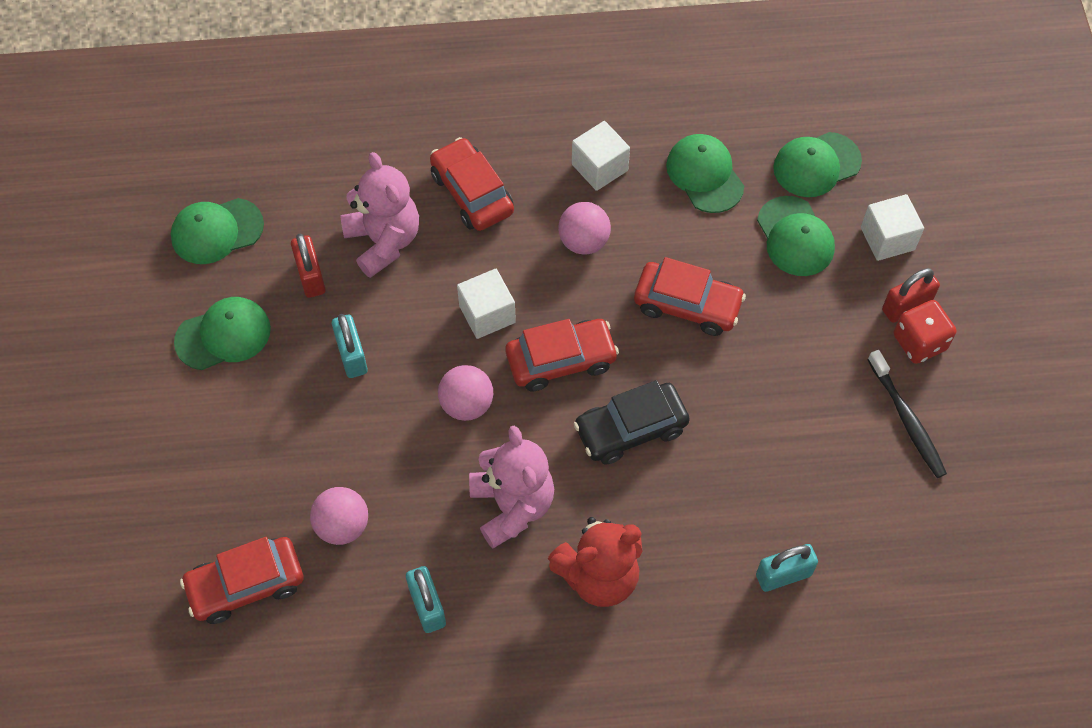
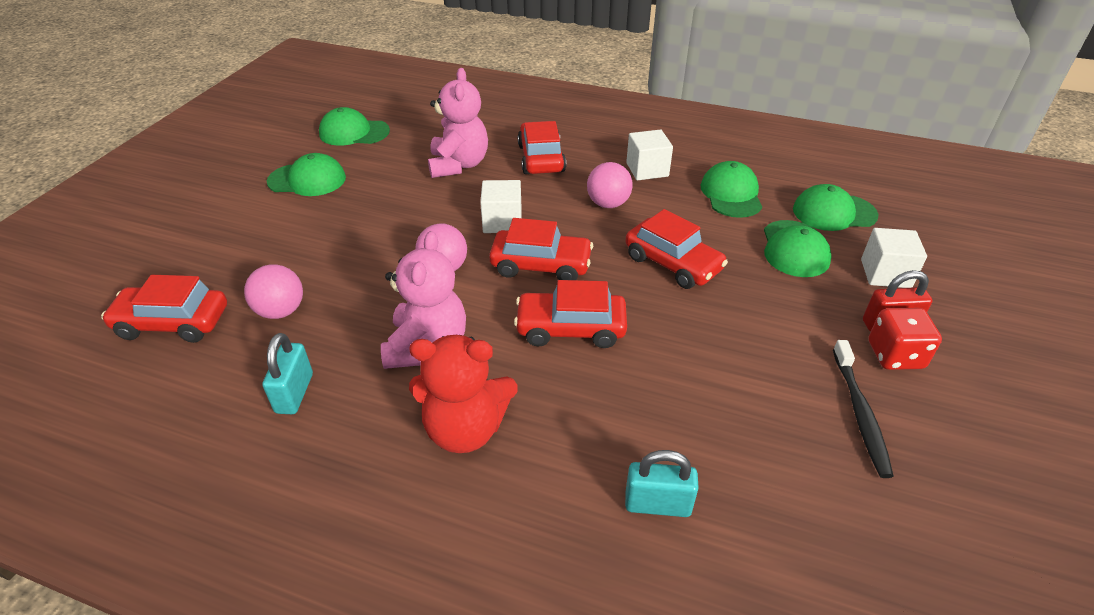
camera: 25 degrees right, 20 degrees down
(311, 277) = (393, 168): red padlock -> none
(352, 356) = (383, 215): turquoise padlock -> none
(631, 429) = (570, 328): black car -> red car

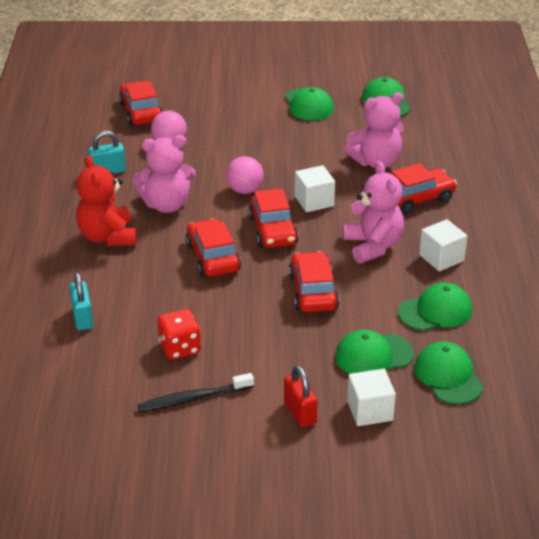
camera: 70 degrees right, 5 degrees down
(608, 204) = (373, 246): pink ball -> pink teddy bear
(673, 263) = (313, 292): red car -> red car turned 150 degrees clockwise
(895, 355) = (264, 416): red dice -> red dice (179, 348)

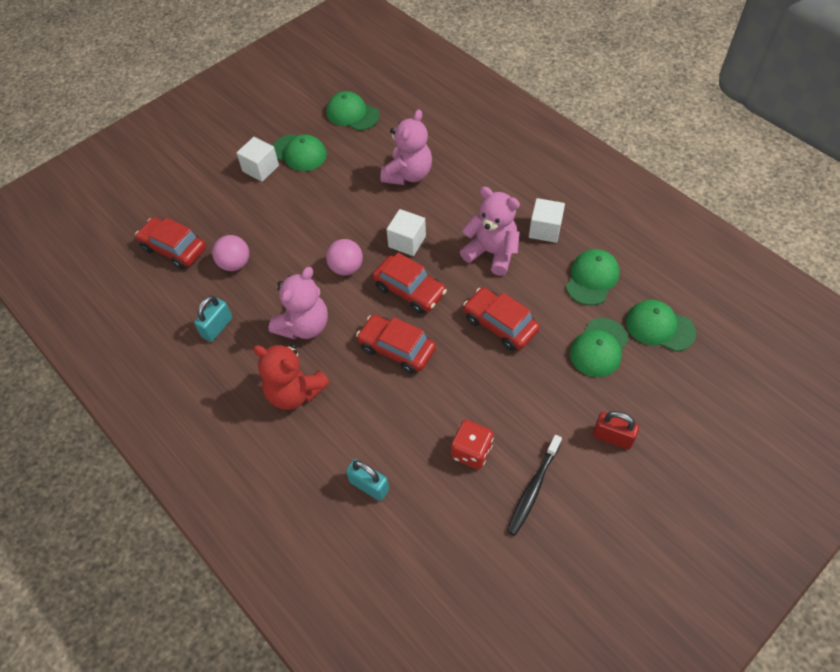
camera: 40 degrees left, 20 degrees up
(370, 411) = (649, 396): white cube -> white cube (260, 168)
(416, 199) = (472, 189): red car -> none

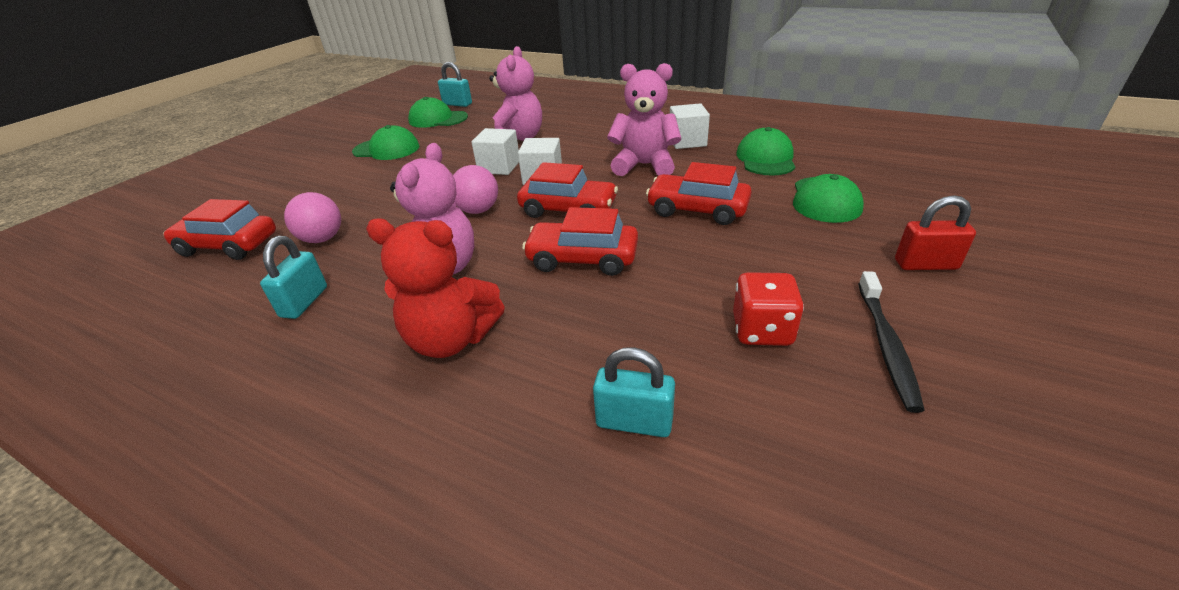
camera: 20 degrees left, 20 degrees down
(260, 168) = (342, 166): white cube -> white cube (499, 167)
(376, 90) = (457, 104): none -> turquoise padlock
(659, 327) = (870, 172): green cap -> none

